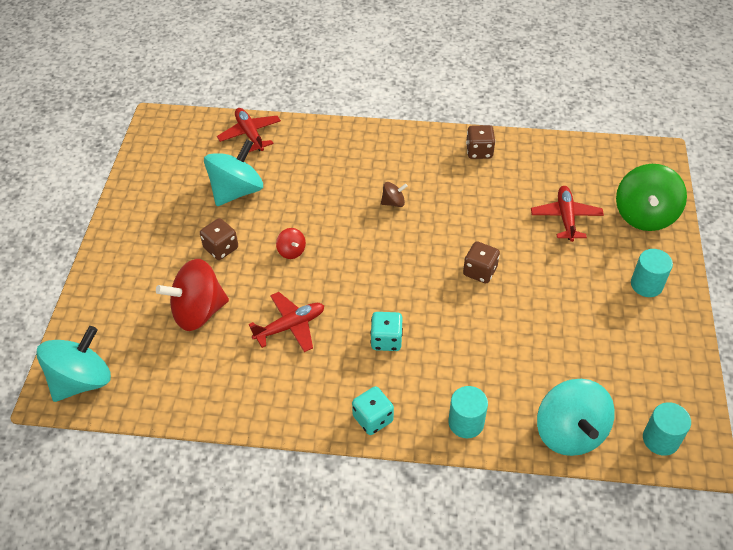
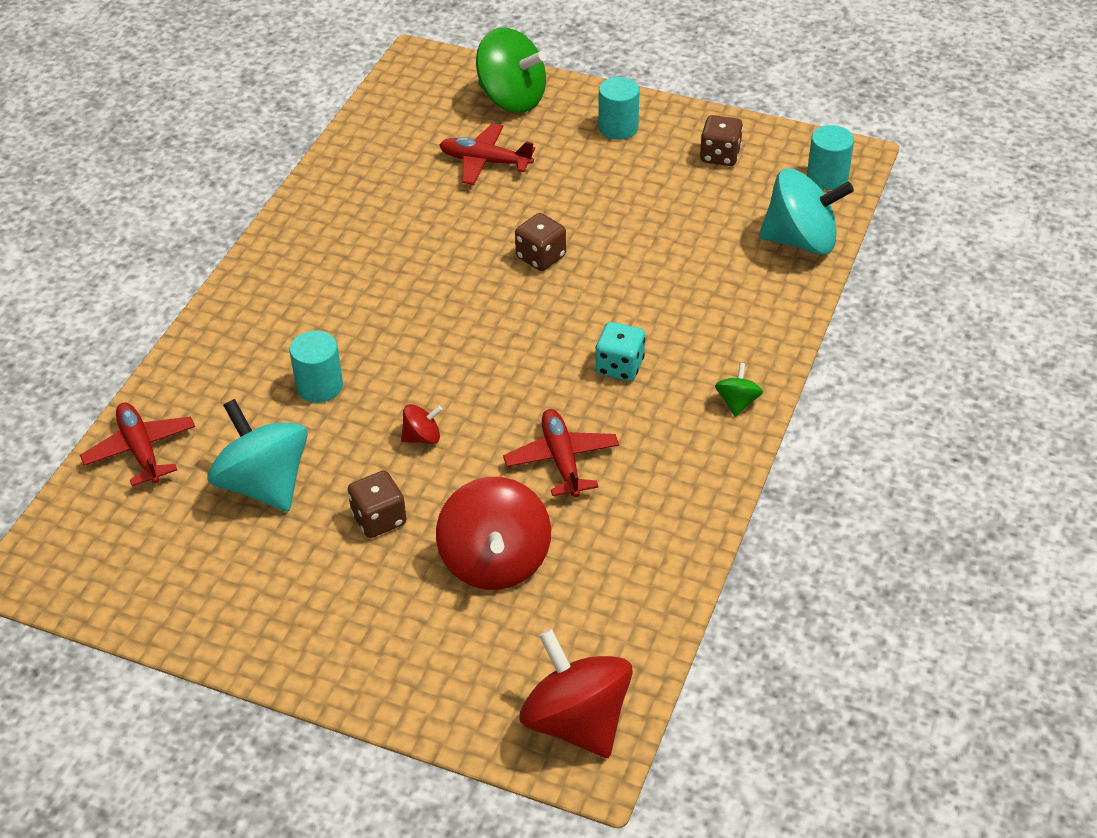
camera: 75 degrees left, 5 degrees down
(82, 380) = (576, 721): turquoise spinning top -> red spinning top
(250, 134) = (140, 450): red plane -> red plane turned 75 degrees clockwise
(373, 419) = (737, 402): turquoise dice -> green spinning top
(393, 202) = (379, 312): brown spinning top -> none
(466, 422) = (766, 321): turquoise cylinder -> turquoise cylinder (319, 386)
(479, 151) = (325, 208): brown dice -> brown dice (720, 156)

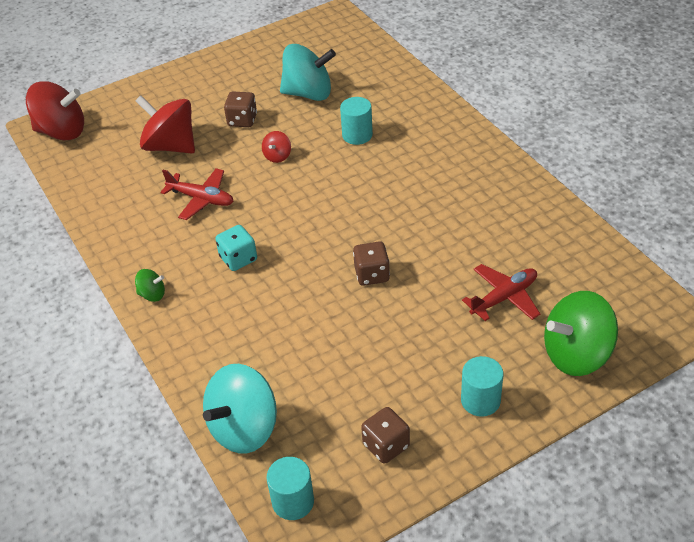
camera: 130 degrees right, 0 degrees up
(140, 450) = (377, 64): red plane -> none
(737, 402) = (152, 294): green spinning top -> green spinning top turned 45 degrees counterclockwise

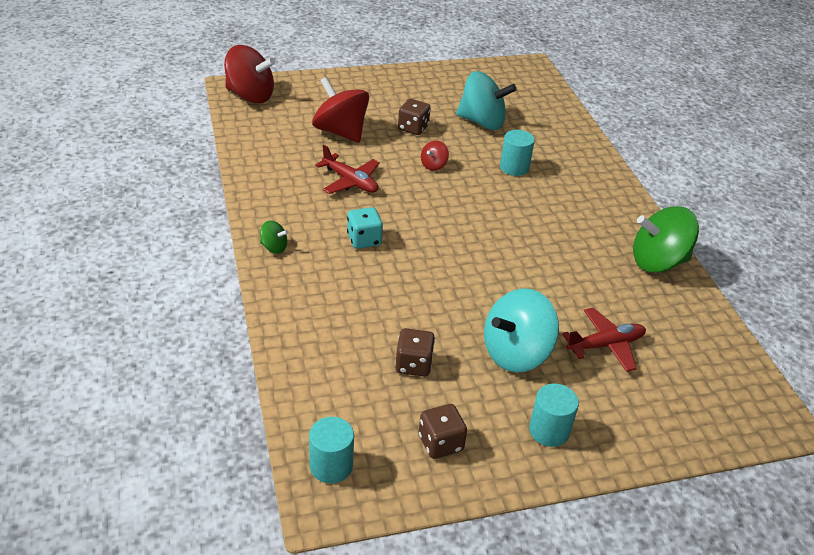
camera: 10 degrees right, 5 degrees down
(244, 428) = (311, 386): turquoise spinning top -> turquoise spinning top (516, 353)
(372, 274) = (483, 288): brown dice -> brown dice (413, 364)
(576, 354) = (661, 417): green spinning top -> green spinning top (658, 262)

